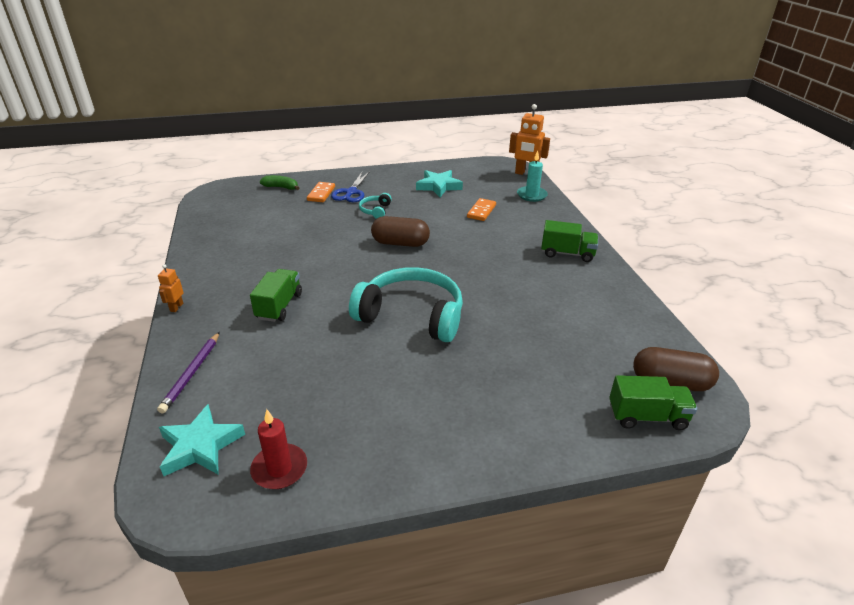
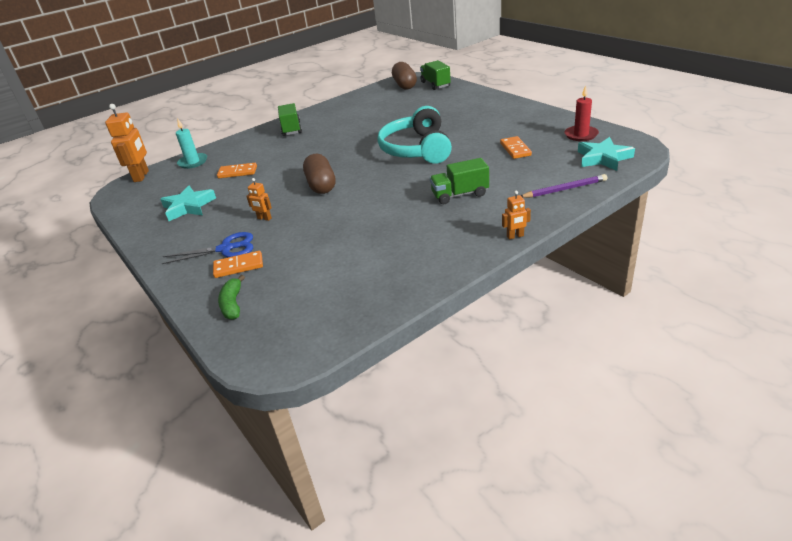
camera: 110 degrees left, 0 degrees up
(319, 385) = (515, 149): none -> orange domino
(375, 210) = (264, 218): turquoise headphones -> orange robot

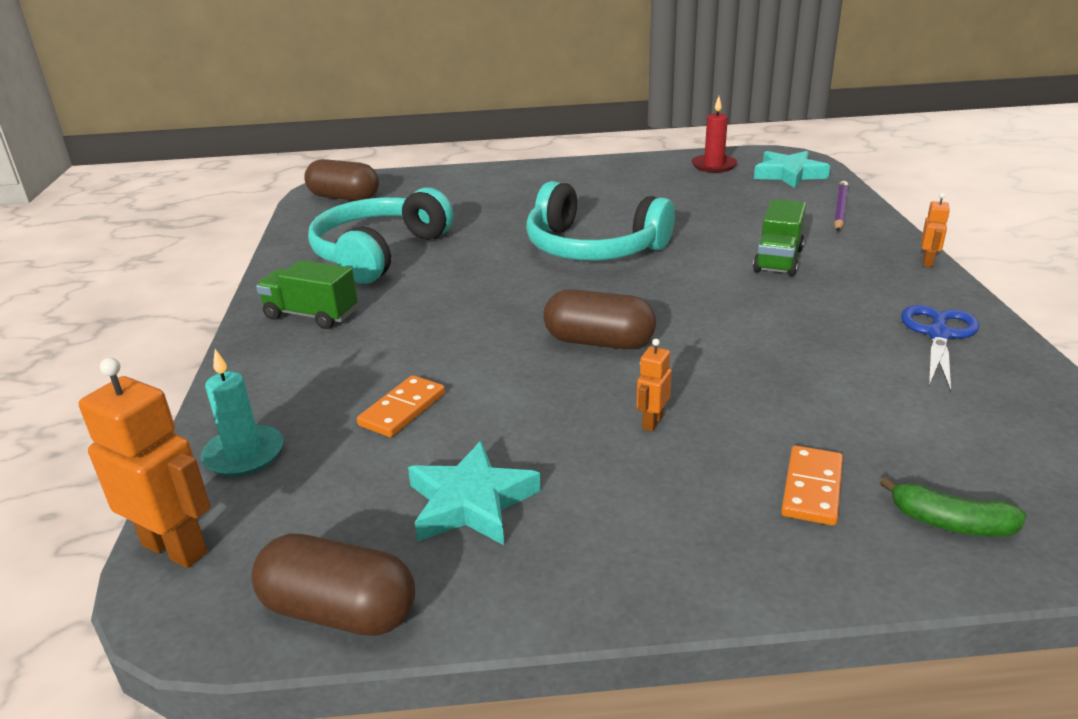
camera: 60 degrees left, 5 degrees down
(125, 210) = (339, 611): none -> brown capsule
(226, 249) = (726, 490): blue scissors -> blue scissors (938, 334)
(264, 218) = (652, 422): orange robot -> orange robot turned 150 degrees clockwise
(357, 115) = (378, 253): none -> turquoise headphones
(435, 84) = (392, 182): green truck -> none
(515, 149) = (696, 201): orange domino -> none

